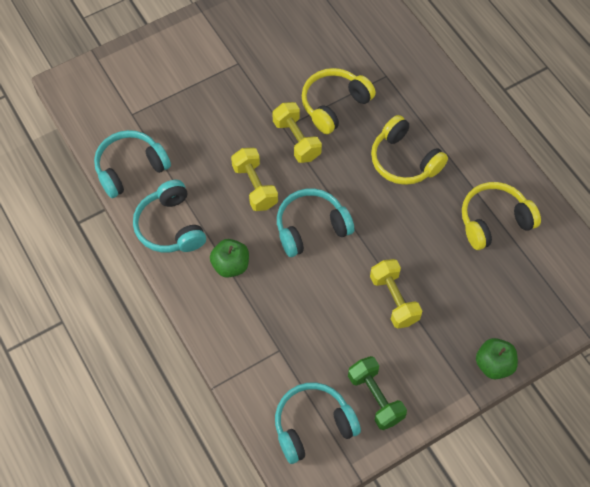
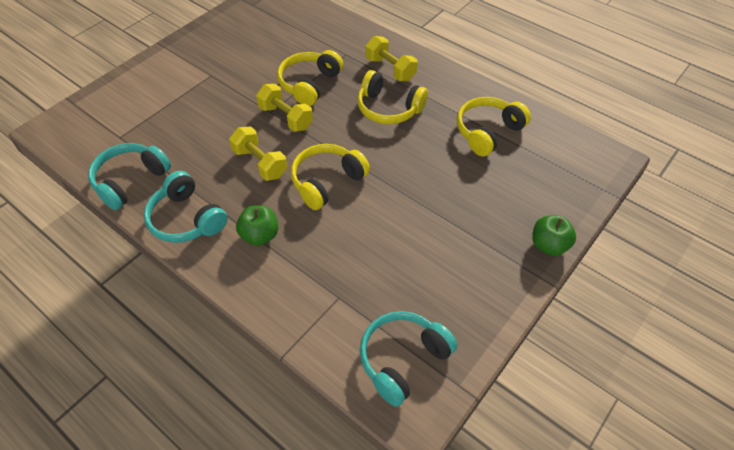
camera: 20 degrees left, 10 degrees down
(311, 227) = (327, 182): turquoise headphones -> yellow headphones
(375, 398) = (453, 311): green dumbbell -> none
(394, 299) = (430, 218): yellow dumbbell -> yellow dumbbell (390, 69)

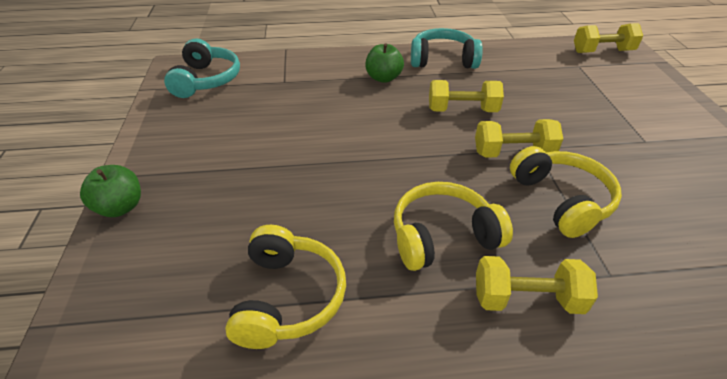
camera: 135 degrees right, 10 degrees down
(75, 134) = (602, 51): none -> yellow dumbbell
(130, 181) = (514, 54): turquoise headphones -> none
(327, 182) = (391, 131): yellow headphones -> none

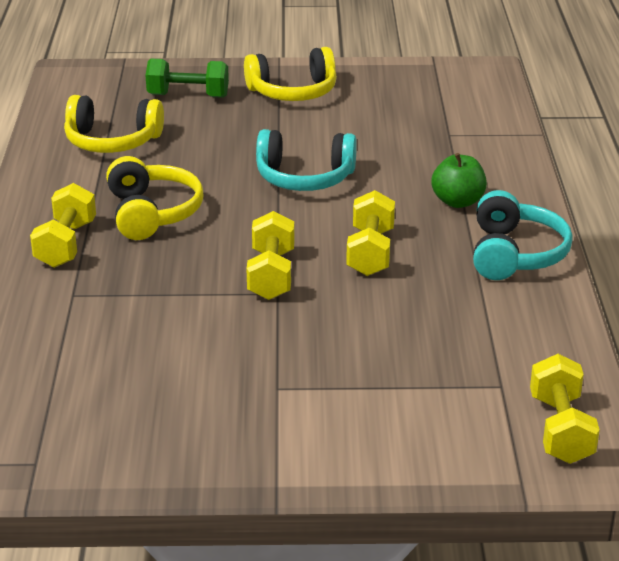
camera: 95 degrees right, 10 degrees down
(120, 207) = (236, 70): green apple -> none
(176, 241) = (188, 96): none -> green dumbbell
(206, 80) = (452, 88): turquoise headphones -> turquoise headphones (304, 178)
(561, 200) = (181, 290): yellow headphones -> yellow headphones (293, 92)

